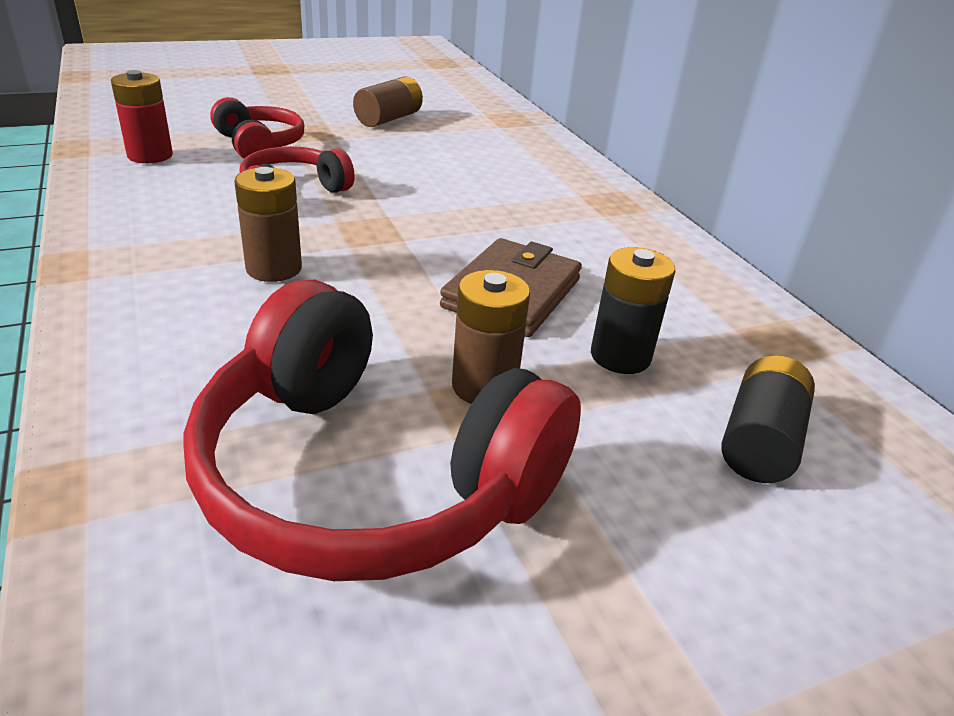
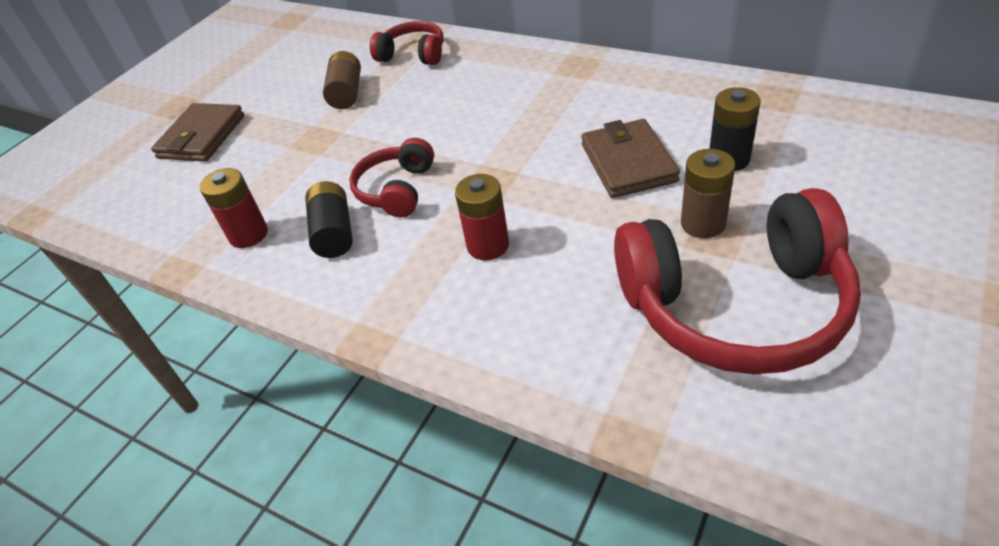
camera: 30 degrees left, 10 degrees up
(247, 91) = (202, 137): none -> brown wallet
(259, 145) = (304, 173): red headphones -> red headphones (413, 54)
(274, 268) = (488, 245): brown battery -> red battery
(759, 441) = (839, 158): black battery -> black battery (334, 233)

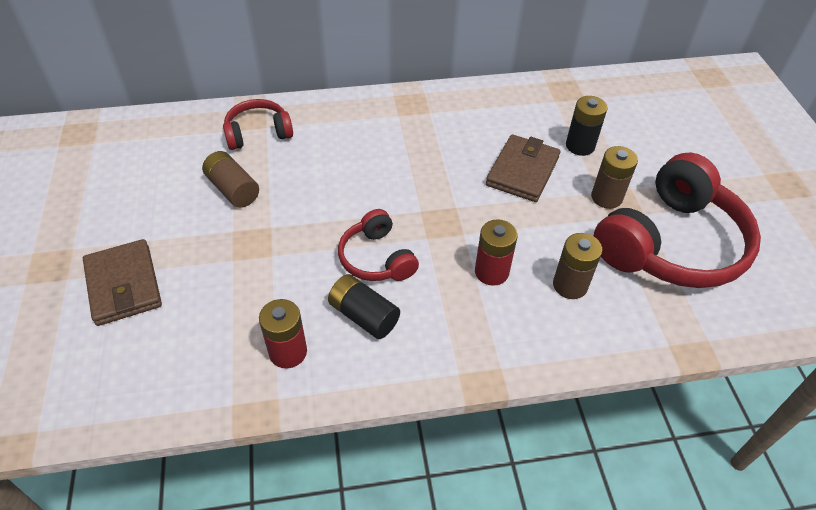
camera: 45 degrees left, 5 degrees up
(556, 294) = (570, 285): none -> brown battery
(628, 163) = (522, 171): brown wallet -> brown wallet turned 75 degrees clockwise

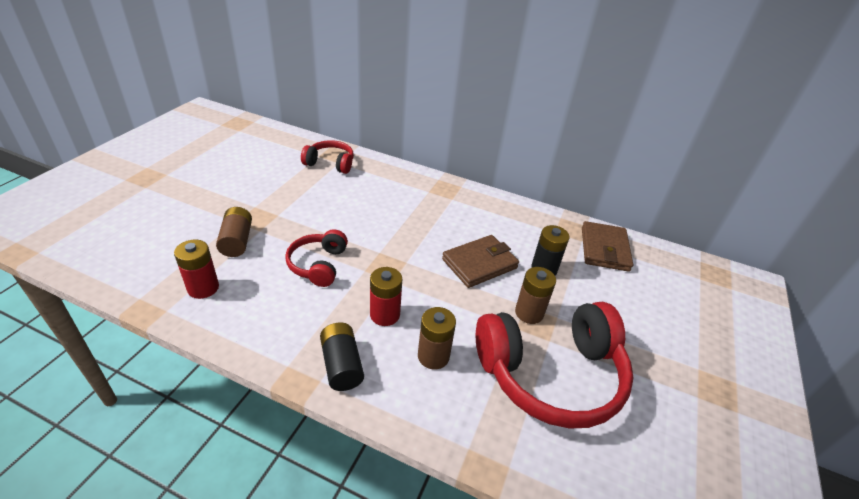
camera: 30 degrees right, 10 degrees down
(124, 285) = (166, 204): brown wallet -> brown wallet (604, 249)
(233, 189) = (281, 185): brown battery -> brown battery (237, 241)
(363, 316) = (270, 293): black battery -> black battery (341, 365)

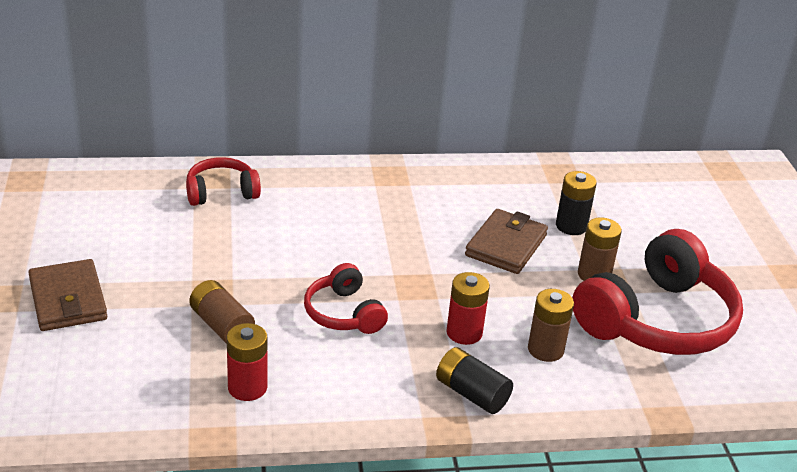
camera: 30 degrees left, 5 degrees down
(604, 249) = (610, 183): brown wallet -> brown wallet (68, 299)

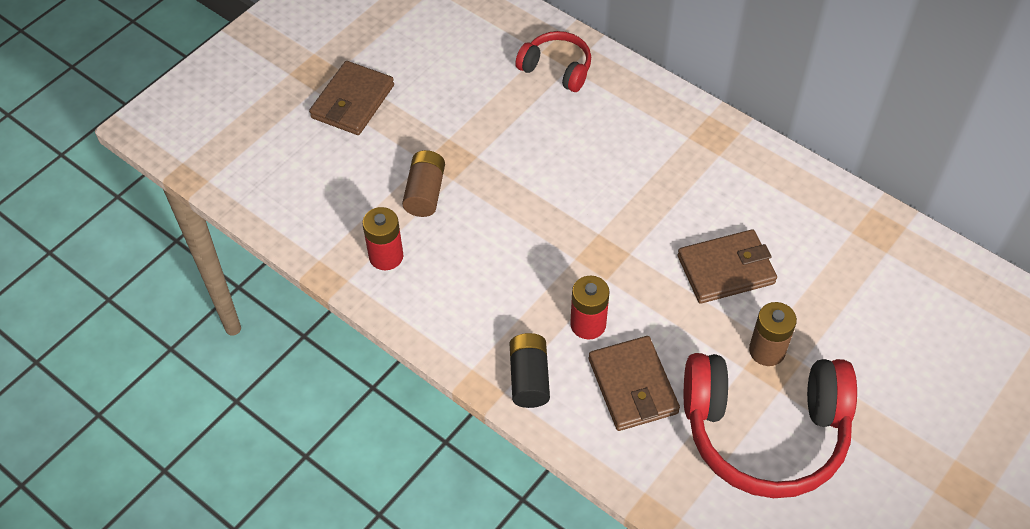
camera: 50 degrees right, 20 degrees up
(343, 313) = (519, 242): red headphones -> none
(545, 349) = (633, 386): brown battery -> brown wallet
(571, 226) = (811, 290): black battery -> none

